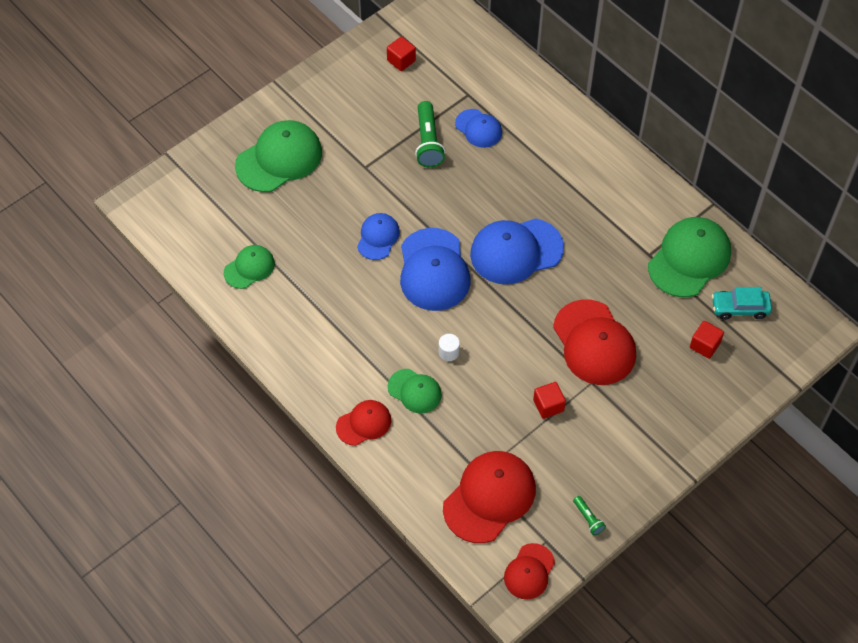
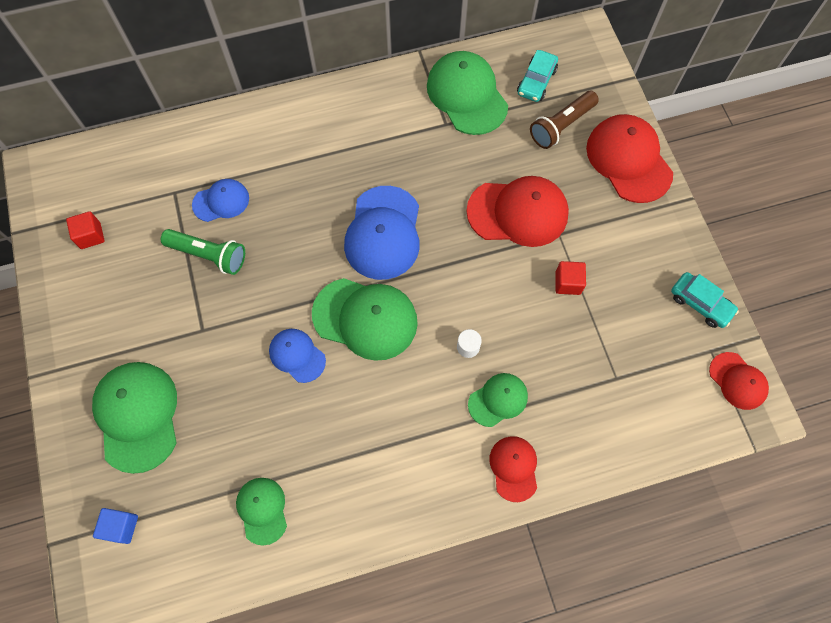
camera: 65 degrees left, 10 degrees up
(197, 188) = (121, 527): none -> blue cube
(433, 270) = (365, 318): blue cap -> green cap
(489, 497) = (646, 381): red cap -> red cap (628, 160)
(588, 518) = (700, 303): green flashlight -> turquoise car
(704, 345) = (561, 126): red cube -> brown flashlight

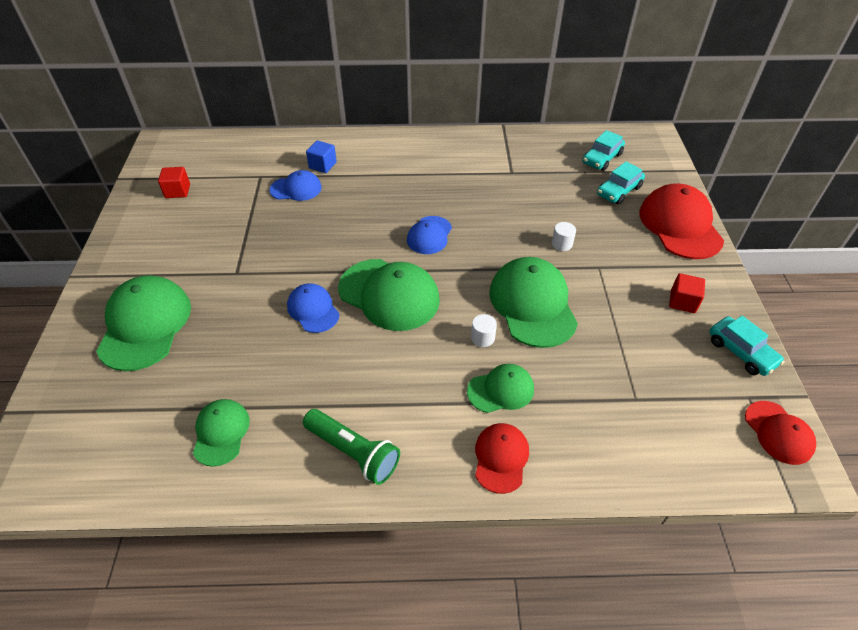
camera: 15 degrees right, 20 degrees down
(121, 527) = (79, 413): blue cube -> blue cube (322, 165)
(208, 255) = (268, 222): green flashlight -> green flashlight (353, 452)
(383, 233) = (429, 235): blue cap -> blue cap, size x0.57
(467, 95) = (536, 157): green cap -> green cap (532, 304)
(518, 212) = (562, 244): red cap -> white cylinder
(561, 126) = (618, 191): brown flashlight -> turquoise car
(568, 283) = (599, 306): red cube -> red cube (682, 302)

